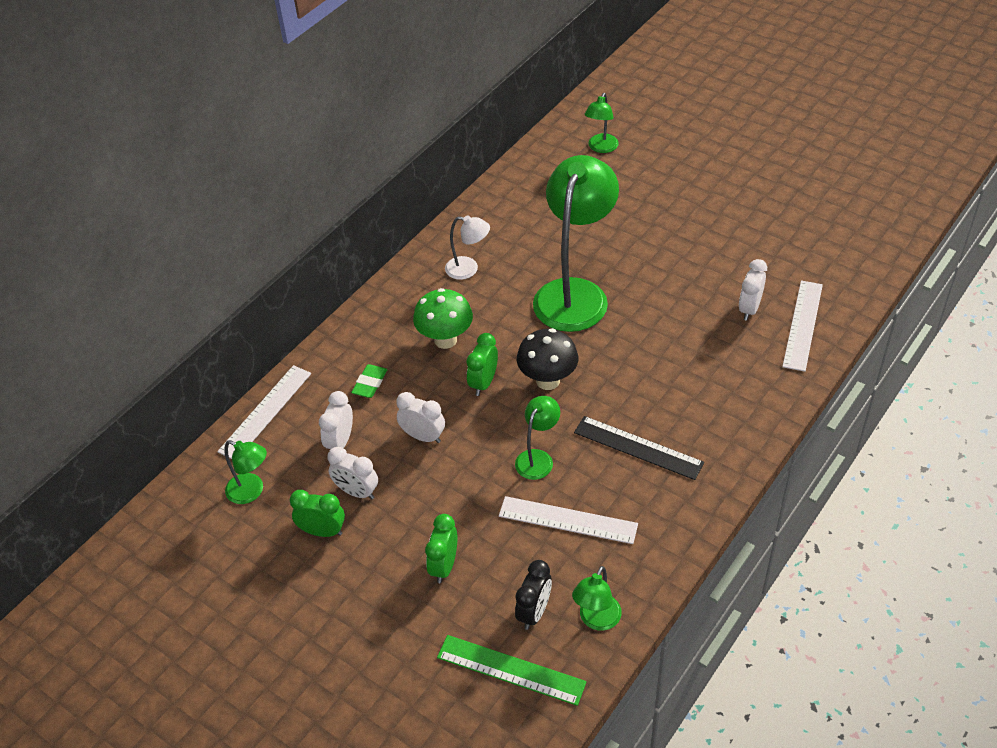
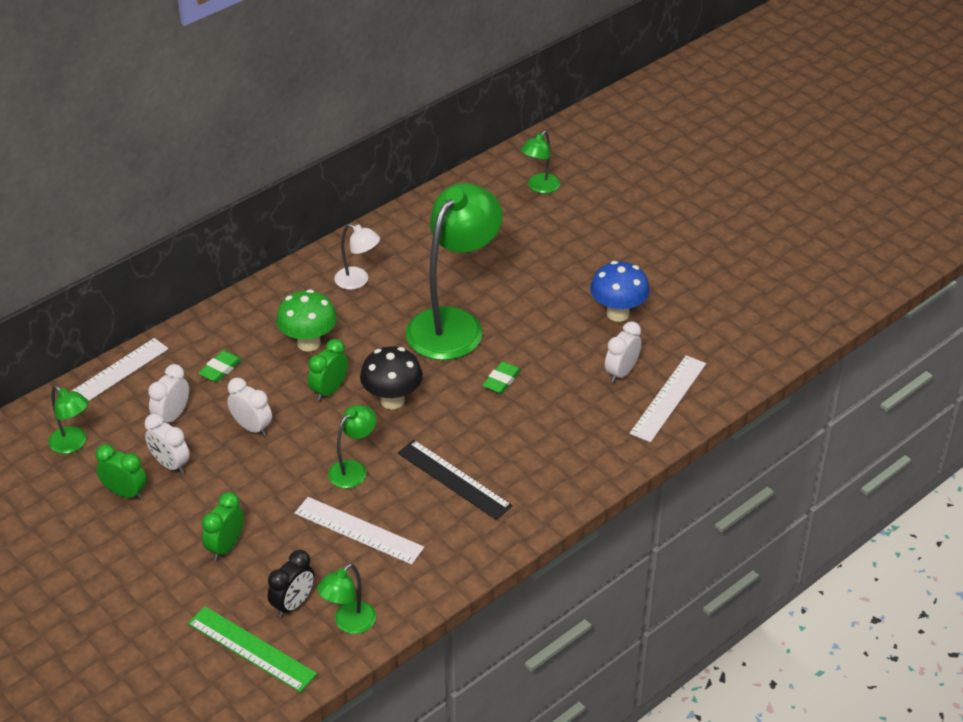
camera: 10 degrees right, 5 degrees down
(642, 339) = (501, 380): none -> green eraser
(722, 253) = (618, 313): none -> blue mushroom

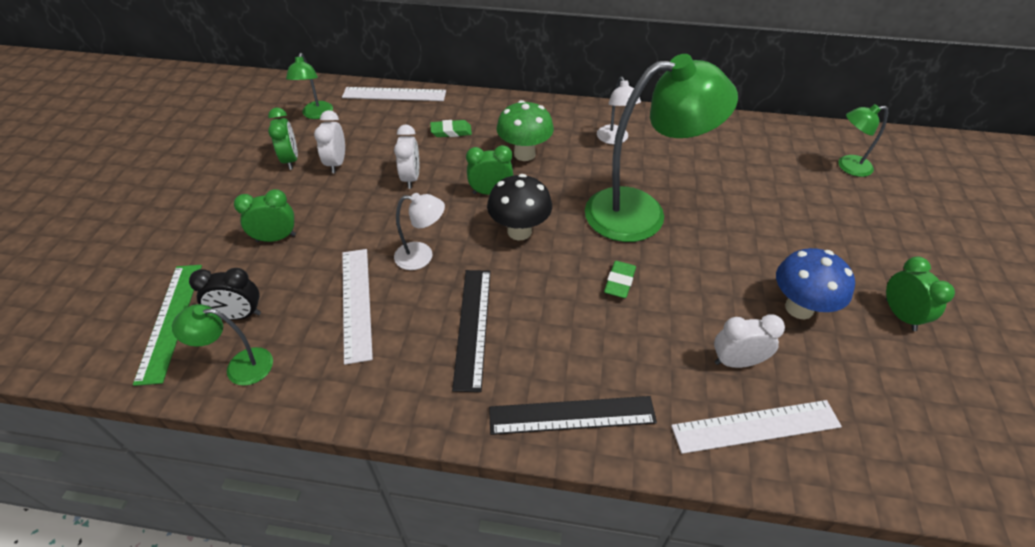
camera: 50 degrees right, 5 degrees up
(172, 416) = (383, 138): white clock -> none
(353, 469) = (422, 256): green lamp -> white lamp
(501, 380) = (619, 282): green eraser -> green eraser turned 60 degrees counterclockwise
(575, 473) = (572, 415): none -> black ruler
(671, 275) = (900, 315): none -> green clock

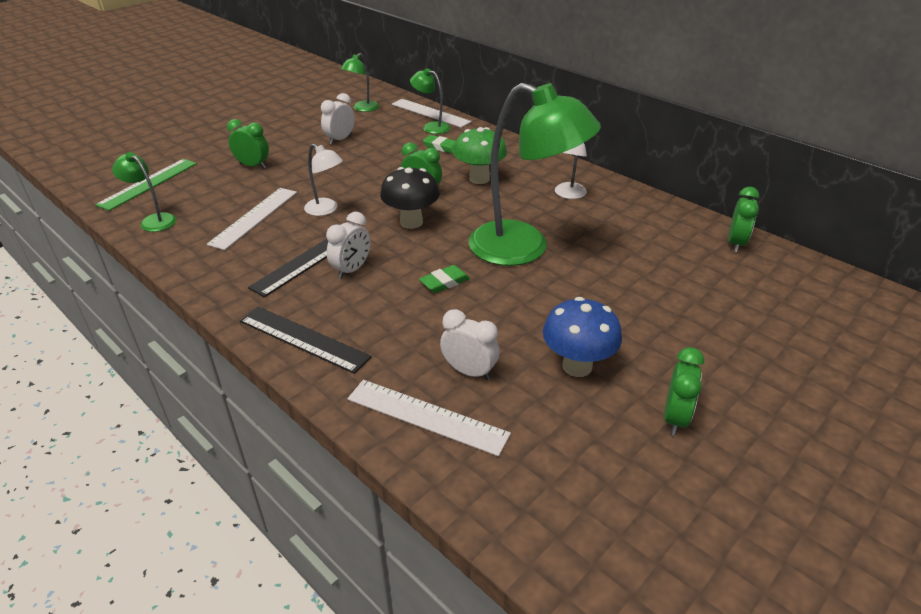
camera: 35 degrees right, 10 degrees down
(239, 315) = (184, 196): black clock -> none
(291, 160) = (314, 128): green clock -> green clock (735, 243)
(411, 178) = (377, 164): white clock -> white clock (351, 270)
(848, 166) = (784, 294): green lamp -> green lamp (431, 127)

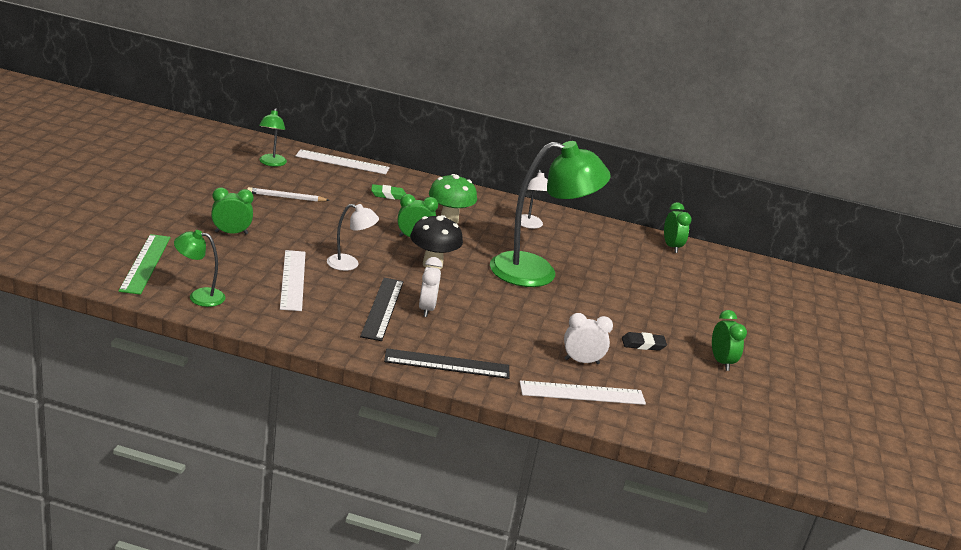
camera: 35 degrees left, 10 degrees down
(340, 139) = (286, 197): white clock -> white pencil
(431, 127) = (358, 176): green lamp -> none
(444, 282) = (505, 306): green eraser -> none
(577, 366) = (643, 344): blue mushroom -> black eraser

